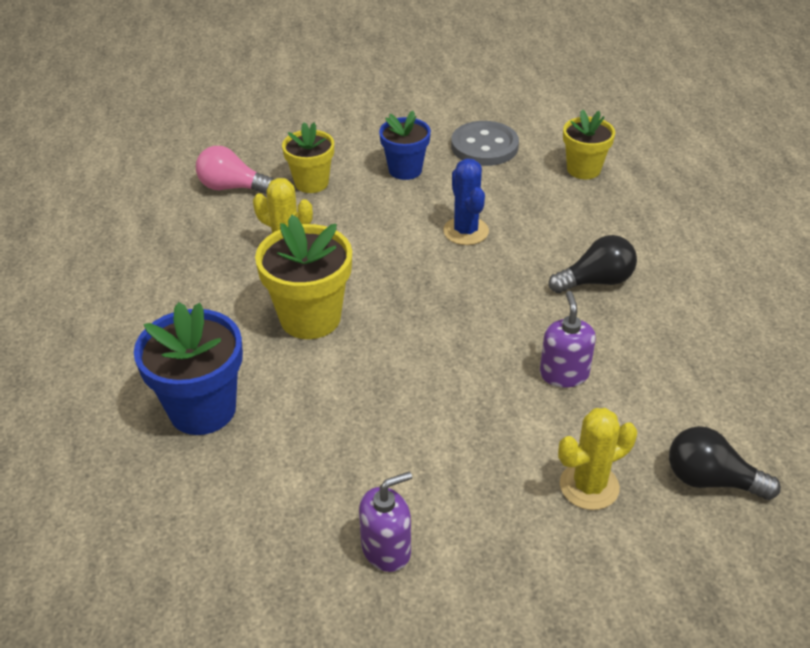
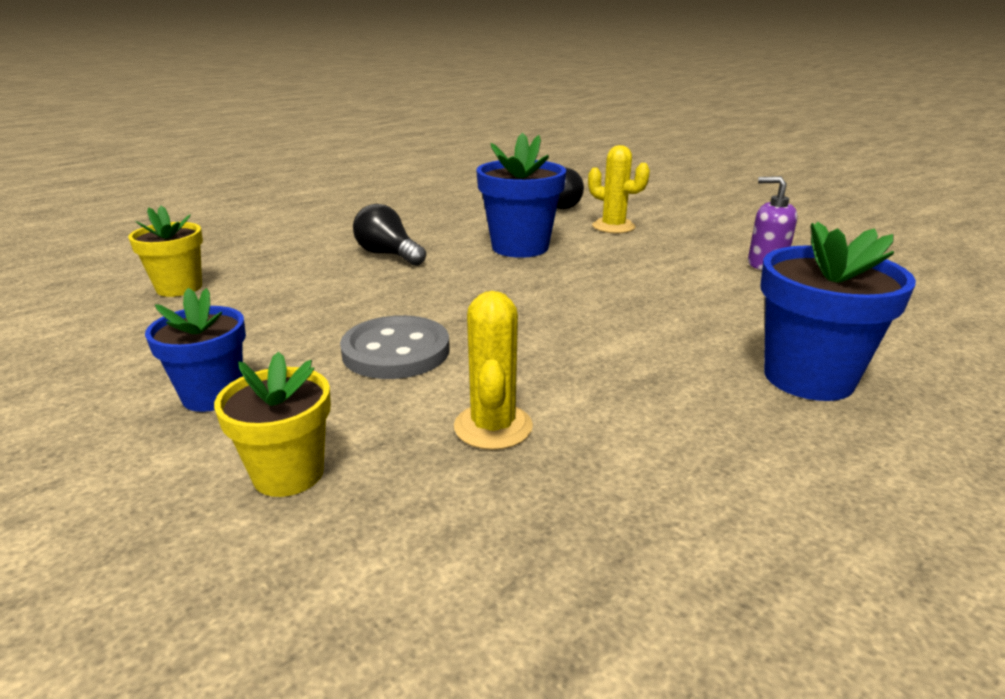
camera: 120 degrees left, 15 degrees down
(232, 187) = (352, 577): pink light bulb -> none
(310, 318) = (596, 364): yellow flower pot -> none
(466, 231) = (349, 320): blue cactus -> none
(484, 146) = (126, 352): grey button -> grey button (396, 351)
(564, 374) = (520, 247): purple soap dispenser -> blue flower pot

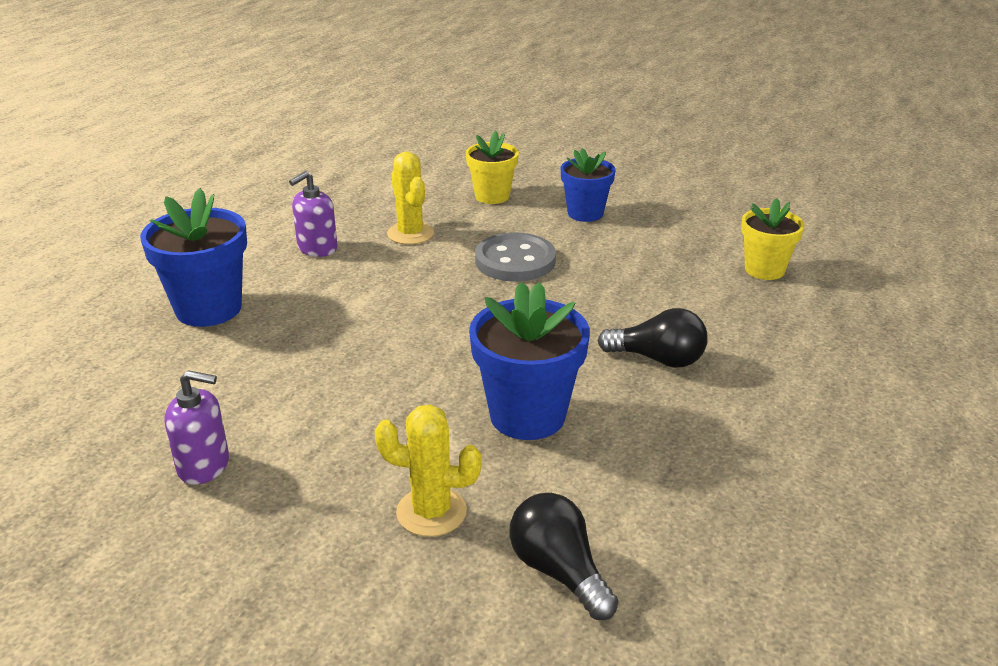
camera: 155 degrees right, 5 degrees up
(652, 437) = (317, 248): none -> purple soap dispenser

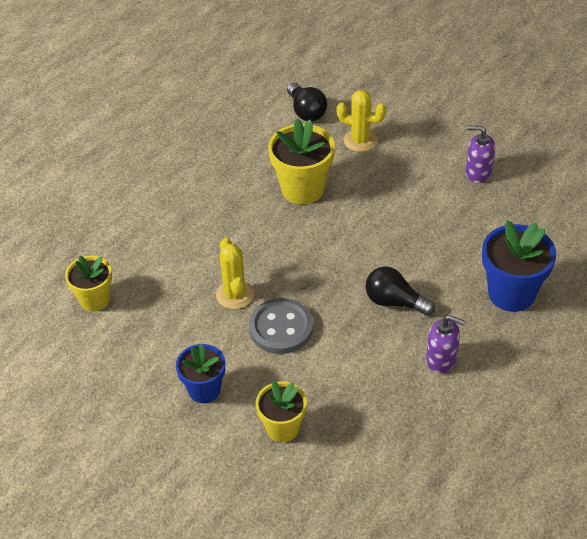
camera: 170 degrees left, 15 degrees up
(317, 248) = (441, 359): purple soap dispenser -> purple soap dispenser turned 60 degrees clockwise
(410, 234) = (363, 373): yellow cactus -> yellow cactus (235, 295)
(527, 416) = (302, 189): blue flower pot -> yellow flower pot
(658, 359) = (212, 222): black light bulb -> black light bulb (394, 302)

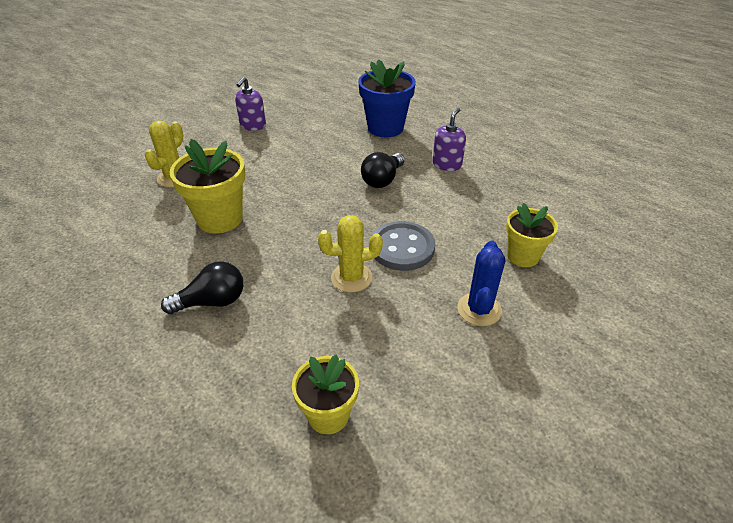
camera: 85 degrees left, 5 degrees down
(204, 390) = (479, 309): blue flower pot -> blue cactus
(306, 111) = (106, 207): black light bulb -> black light bulb (212, 302)

